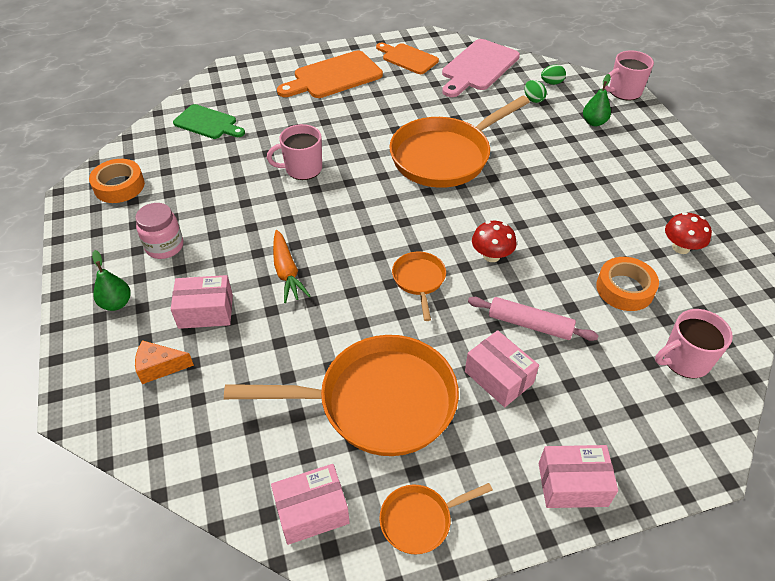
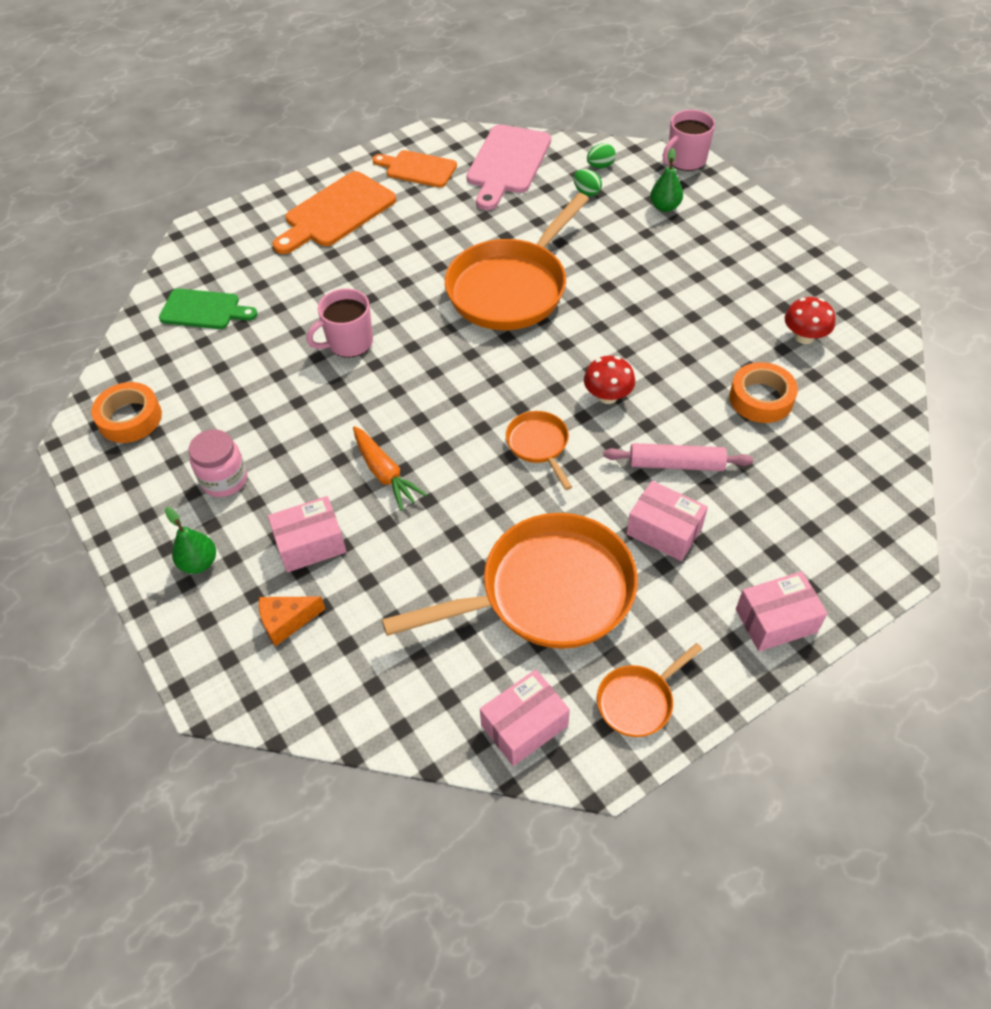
camera: 15 degrees left, 5 degrees up
(685, 360) = (845, 461): pink mug -> none

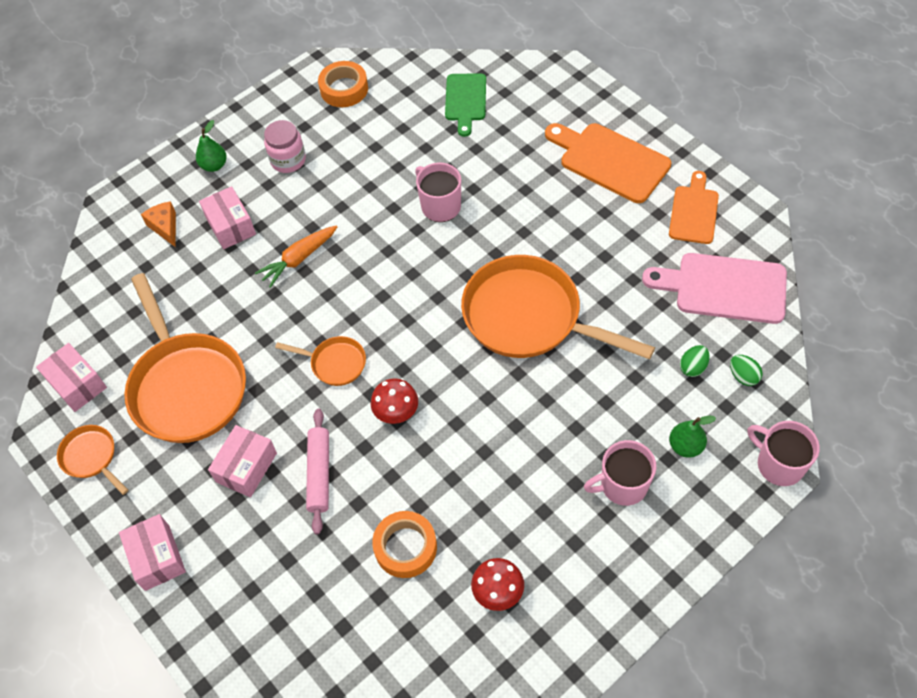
camera: 85 degrees right, 5 degrees up
(539, 445) = (335, 363): orange pan -> orange pan turned 45 degrees clockwise
(700, 248) = (622, 485): none -> pink mug

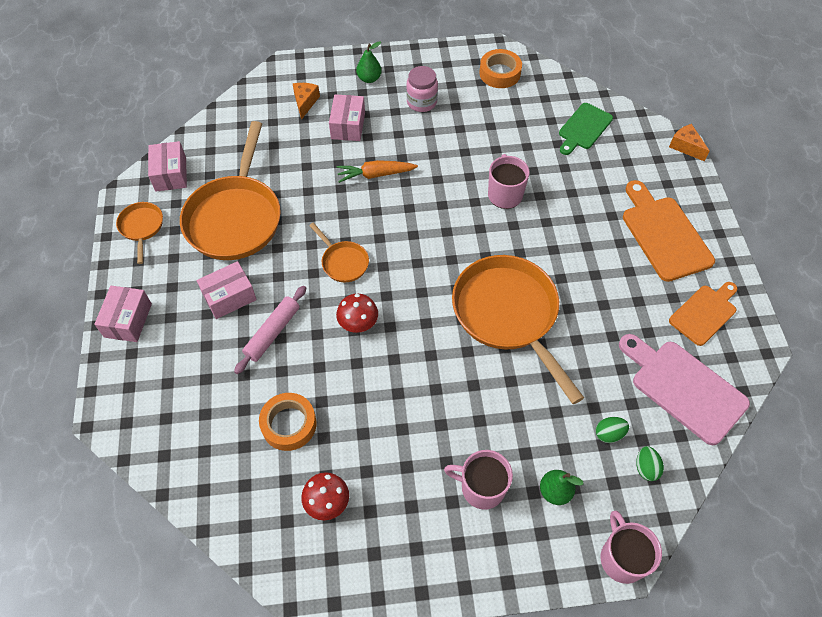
camera: 30 degrees right, 0 degrees up
(569, 68) = (685, 147): none -> orange cheese

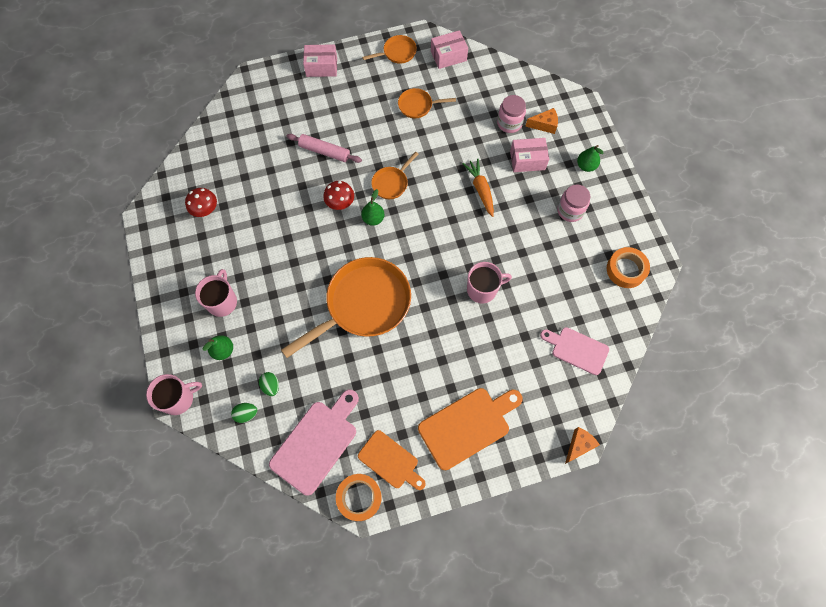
camera: 80 degrees right, 10 degrees up
(229, 297) = (349, 119): pink box -> none
(235, 217) = (417, 105): orange pan -> orange pan, size x0.46
(289, 424) = (257, 176): orange tape -> orange tape (359, 497)
(292, 132) = (509, 123): none -> pink jar
(390, 289) = (373, 219): none -> green pear
(584, 128) = (577, 349): green cutting board -> pink cutting board

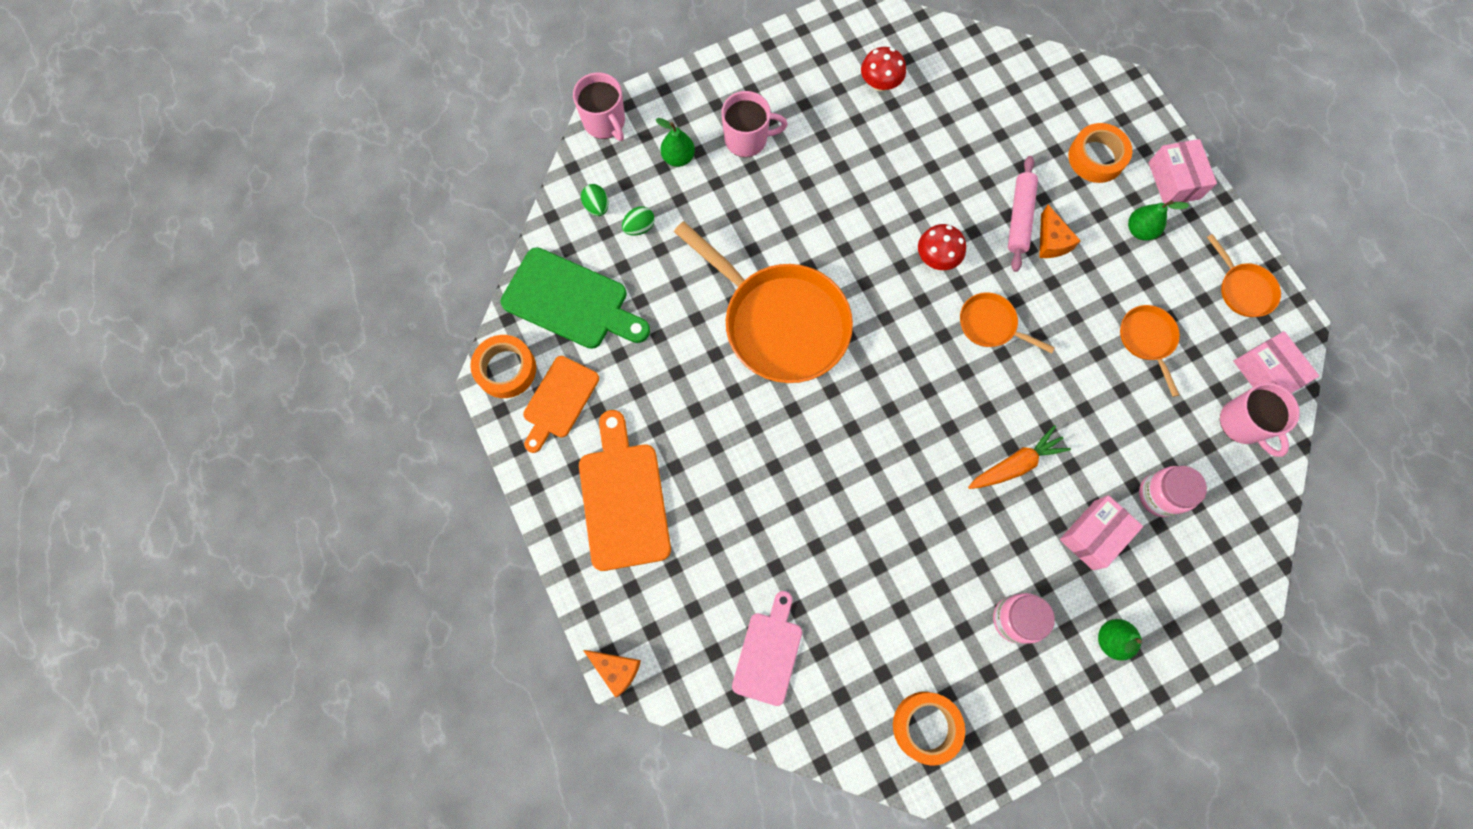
camera: 80 degrees right, 5 degrees up
(295, 102) = (1096, 157): none -> orange tape
(316, 443) = (571, 301): pink cutting board -> green cutting board
(373, 219) = (922, 310): green pear -> green pear (1140, 230)
(467, 425) = (623, 499): orange cutting board -> orange cutting board turned 150 degrees counterclockwise
(482, 289) = (840, 491): pink mug -> pink mug (1243, 423)
(527, 160) = (1093, 535): pink box -> pink box turned 60 degrees clockwise
(544, 125) = (1174, 557): orange cheese -> orange cheese (1051, 241)

